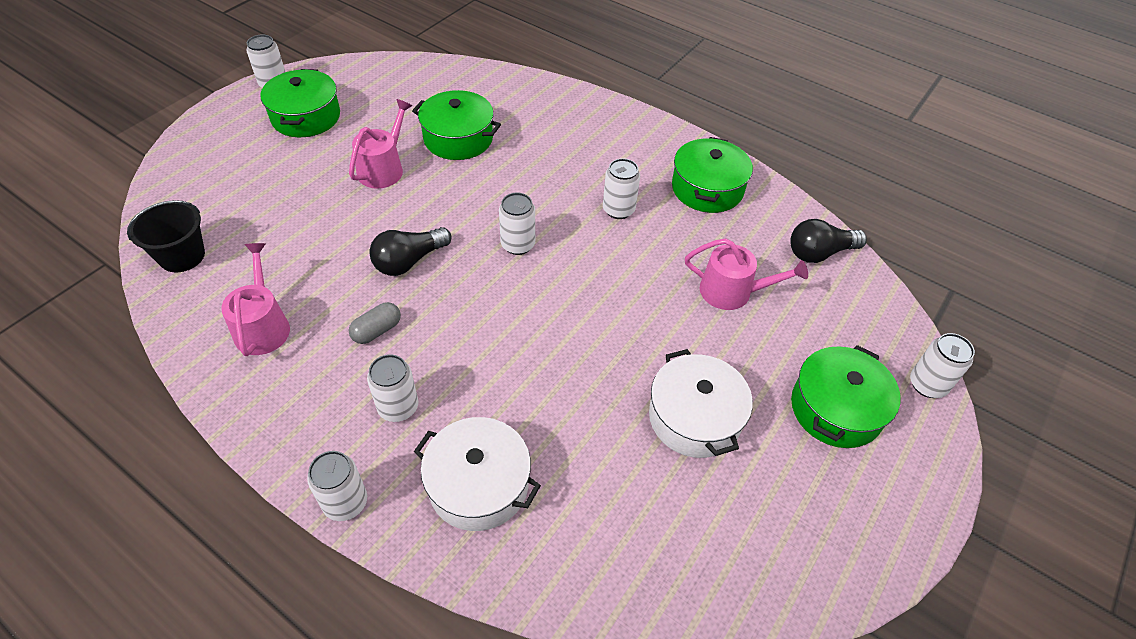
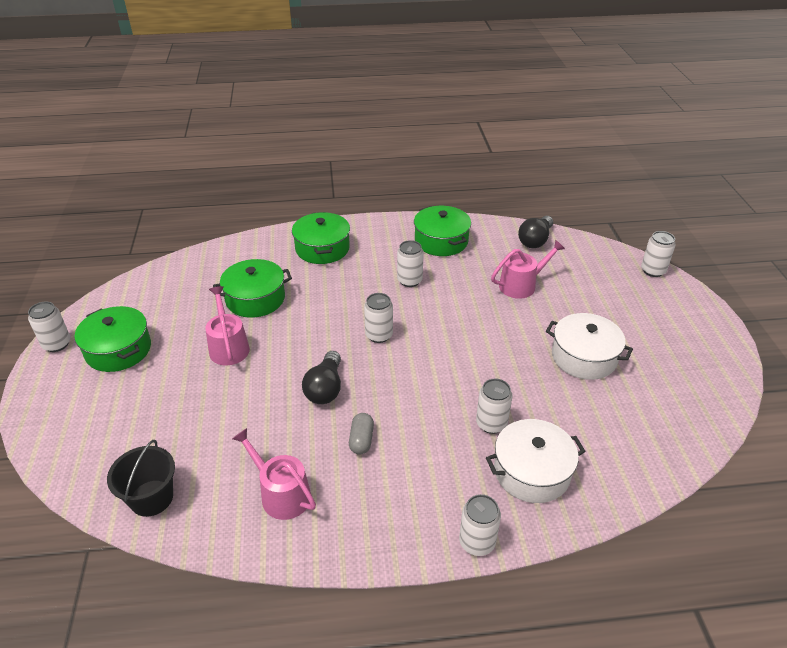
camera: 40 degrees left, 10 degrees down
(398, 407) = (434, 470): white can -> white can (491, 424)
(836, 409) = (634, 308): green pot -> green pot (322, 248)

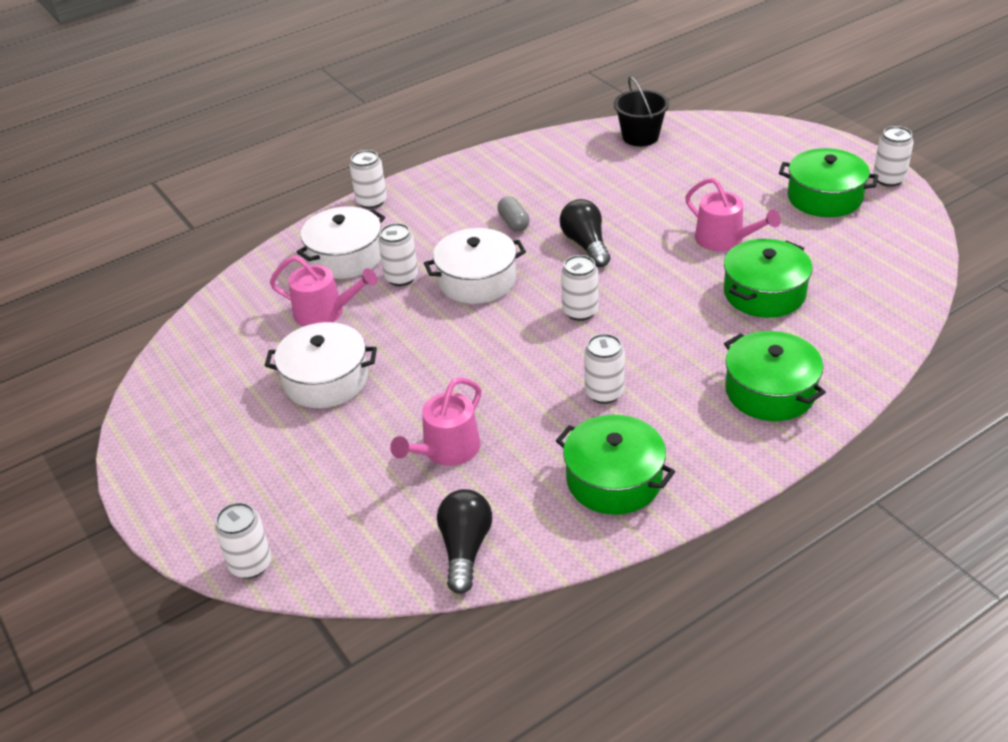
camera: 155 degrees right, 0 degrees up
(281, 494) = (546, 172): pink watering can -> pink watering can (325, 312)
(432, 393) = (477, 280): none -> white pot

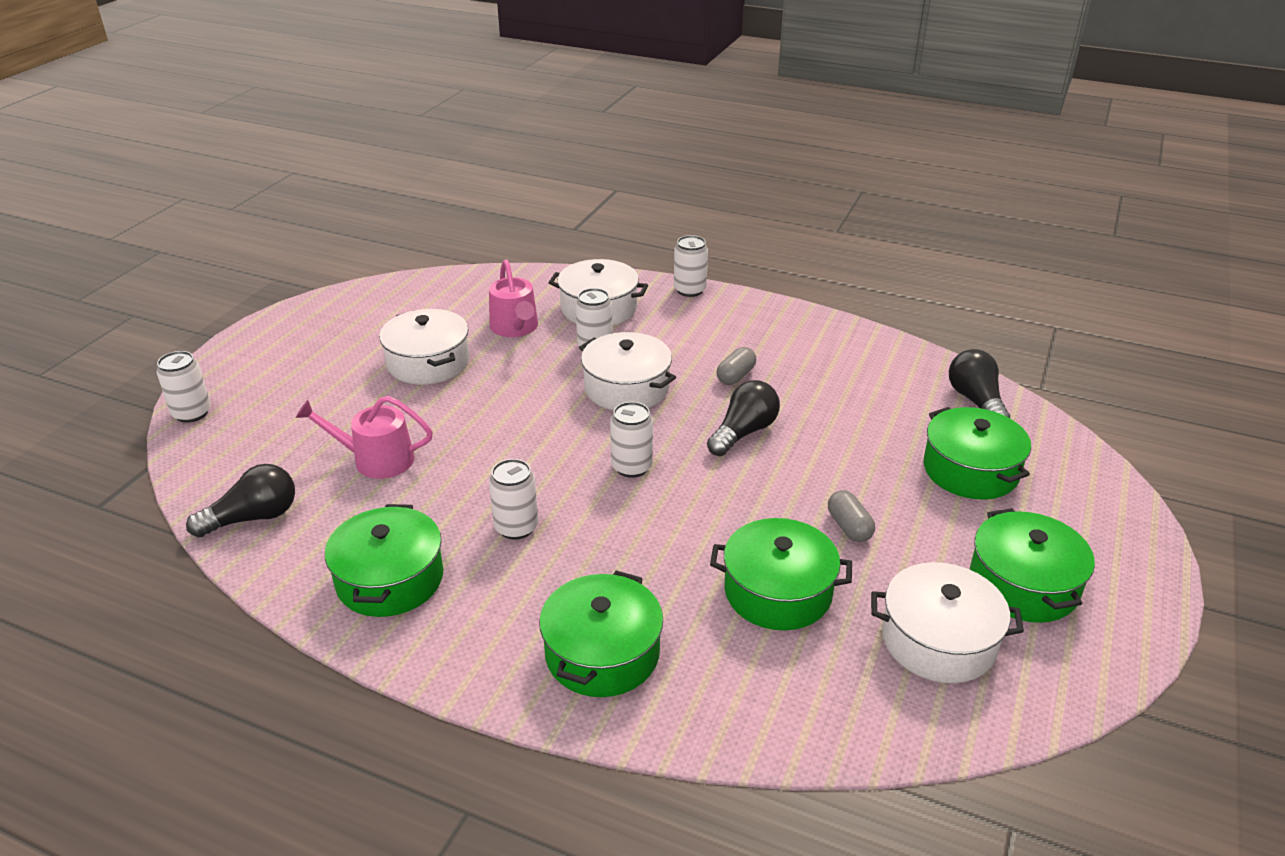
camera: 55 degrees right, 5 degrees down
(640, 136) = (976, 401): black bucket -> black light bulb
(708, 169) = (970, 470): none -> green pot
(724, 240) = (849, 527): pink watering can -> grey capsule
(849, 248) = (938, 640): none -> white pot
(888, 179) = (1134, 634): white can -> none

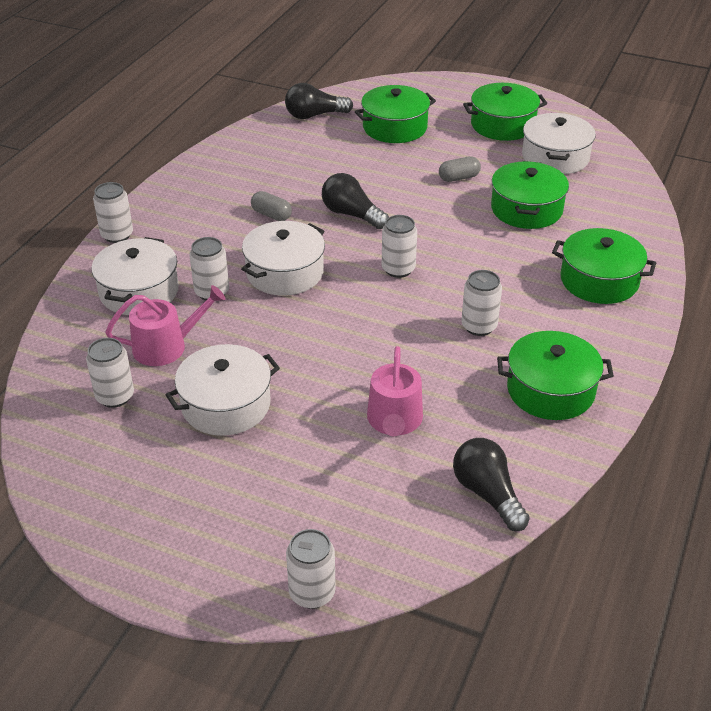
camera: 90 degrees left, 5 degrees up
(454, 309) = (115, 396): none -> white can

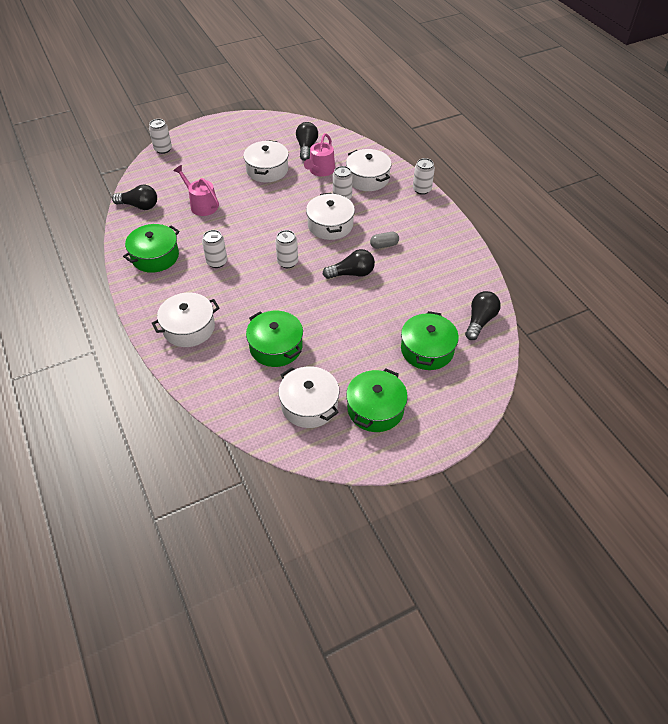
camera: 130 degrees right, 10 degrees up
(115, 396) = (306, 148): white can -> black light bulb
(459, 178) = (338, 340): grey capsule -> none
(599, 280) = (189, 328): green pot -> white pot

